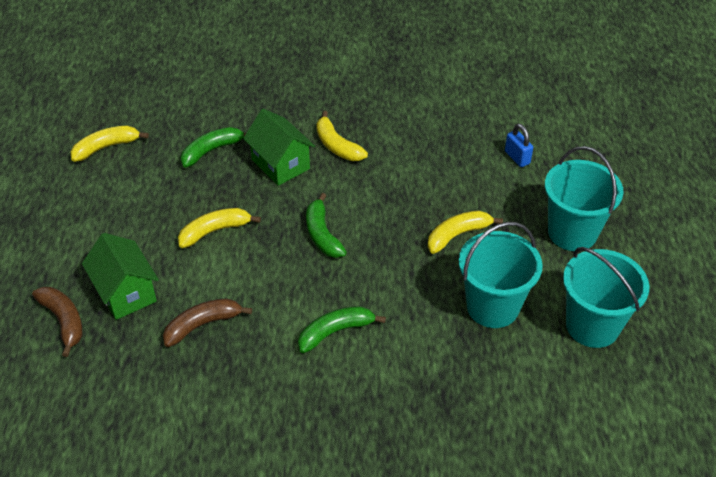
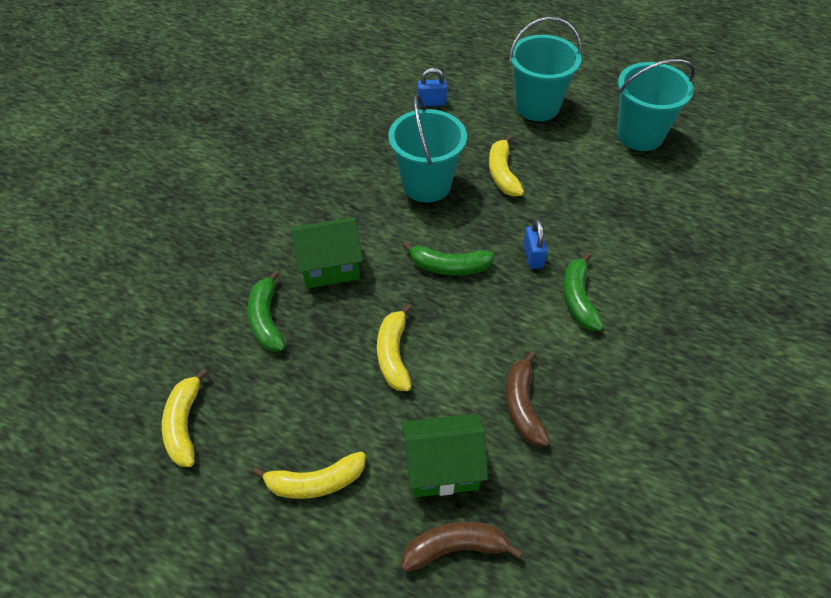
camera: 65 degrees left, 5 degrees up
(337, 146) = (333, 214): yellow banana -> yellow banana (315, 482)
(367, 286) = (533, 256): none -> blue padlock
(492, 307) = (595, 183): turquoise bucket -> turquoise bucket (426, 185)

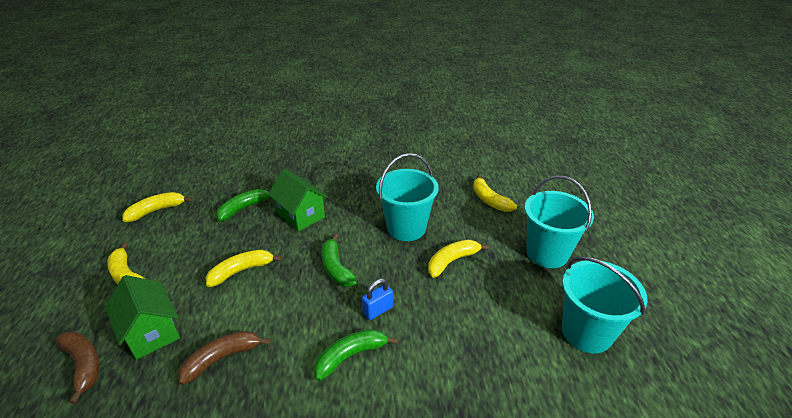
camera: 60 degrees right, 15 degrees down
(431, 102) = (489, 200): blue padlock -> yellow banana

